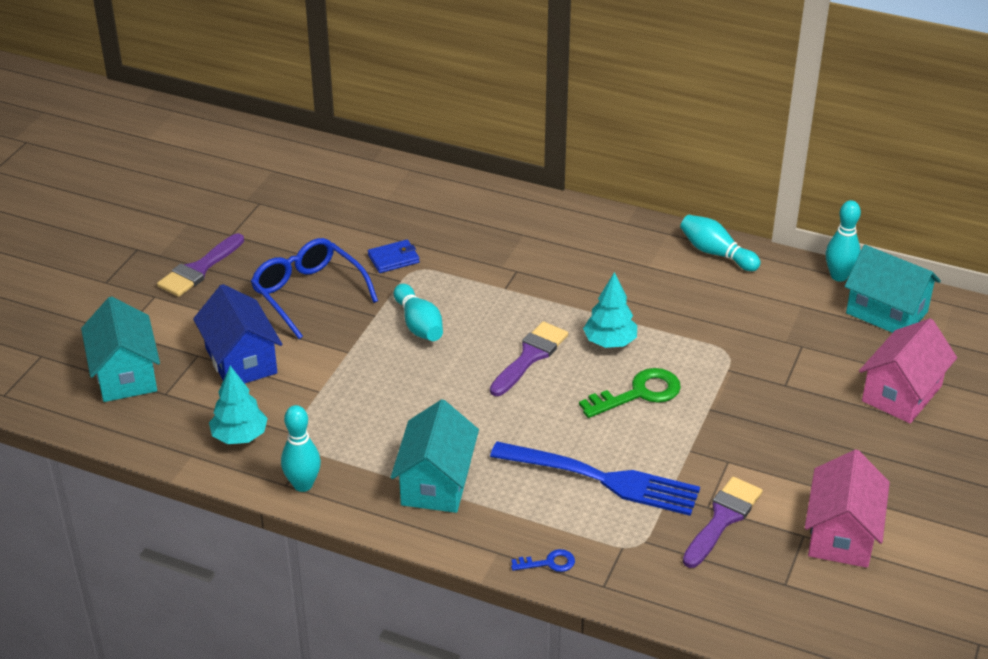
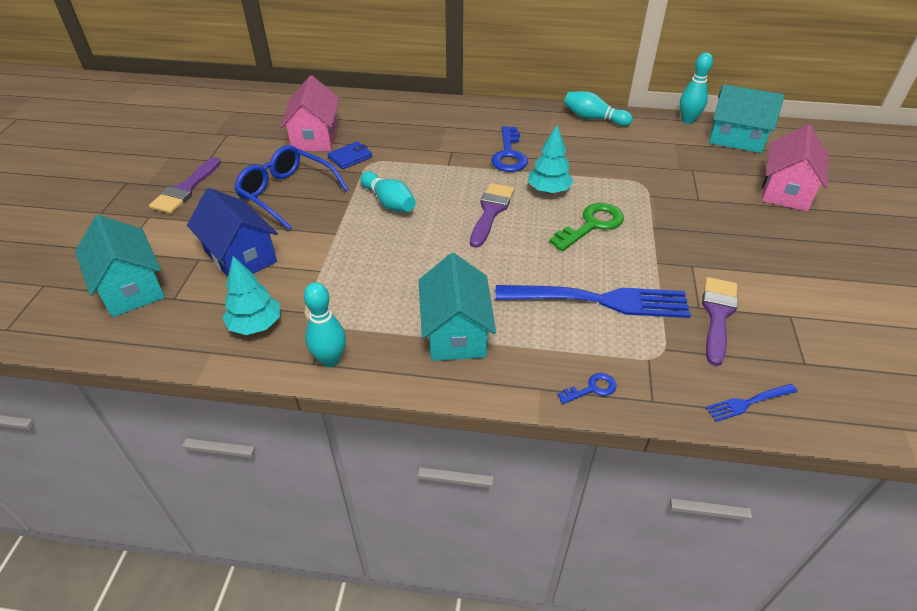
camera: 15 degrees left, 5 degrees up
(584, 286) = (509, 154): none -> blue key
(700, 607) = (749, 402): none -> blue fork
(841, 534) = (819, 309): pink house -> pink house (315, 137)

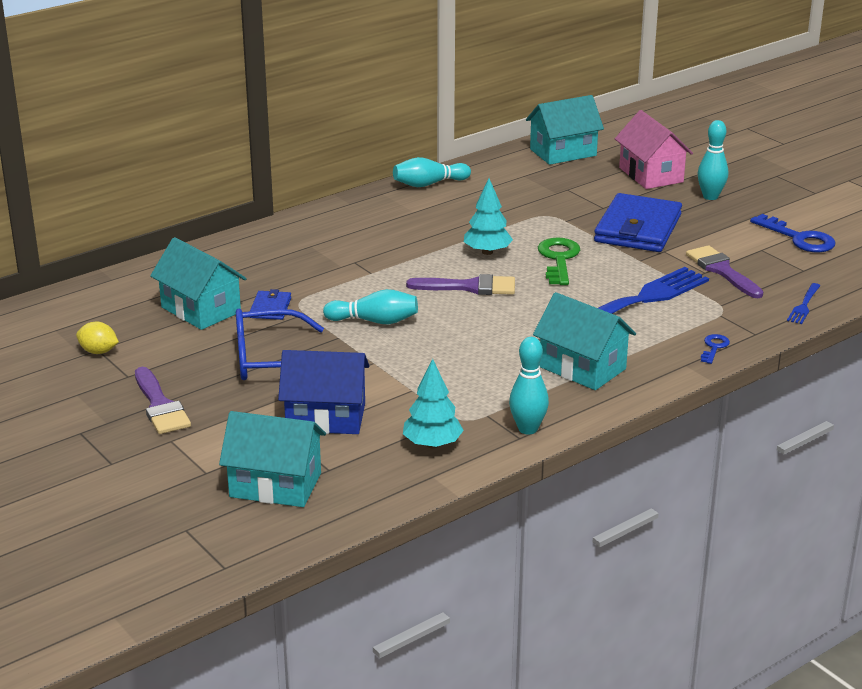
camera: 45 degrees left, 15 degrees down
(224, 136) = (98, 351): none -> yellow lemon
(315, 137) = (201, 310): pink house -> turquoise house
(491, 211) = (469, 287): purple brush -> purple brush turned 120 degrees clockwise
(509, 154) = (408, 242): blue key -> blue key (799, 238)
(687, 120) = (506, 154): turquoise bowling pin -> turquoise bowling pin (710, 196)
(699, 233) = (638, 228): none -> blue wallet

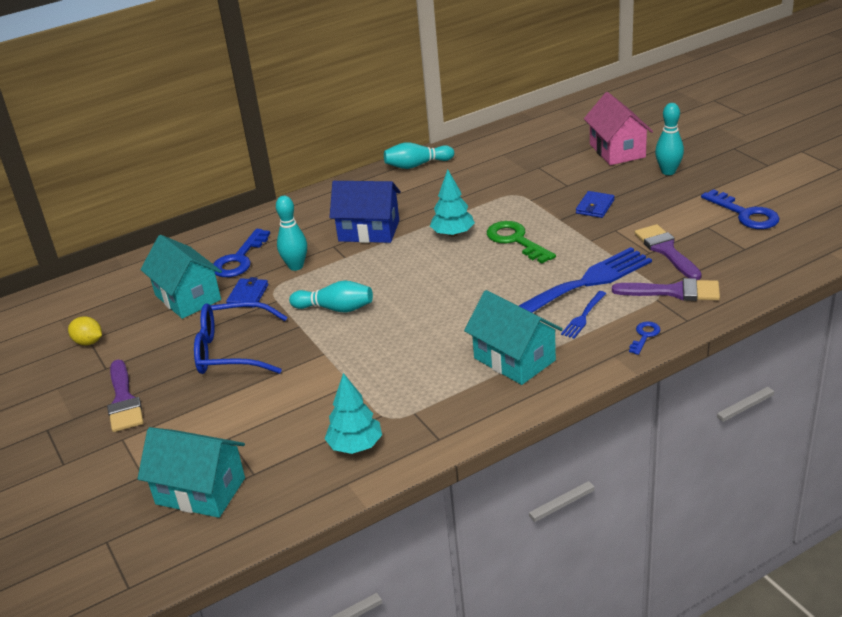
camera: 10 degrees right, 5 degrees up
(249, 273) = (239, 259): none -> blue key
(326, 417) = (265, 414): blue house -> blue house (369, 231)
(469, 287) = (429, 271): purple brush -> purple brush (674, 292)
(527, 429) = (448, 429): turquoise bowling pin -> turquoise bowling pin (296, 266)
(559, 259) = (516, 240): green key -> green key turned 45 degrees counterclockwise
(563, 152) = (542, 130): turquoise house -> none
(638, 228) = (595, 207): blue wallet -> blue wallet, size x0.45
(804, 305) = (739, 287): blue fork -> blue fork (583, 316)

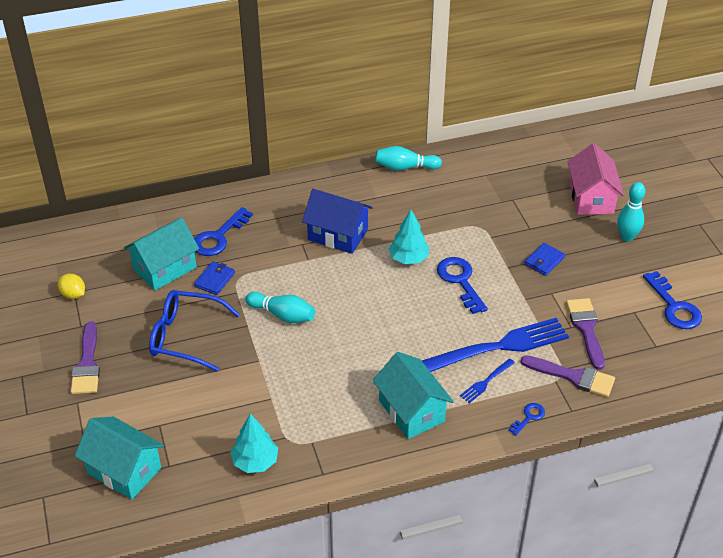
camera: 10 degrees right, 10 degrees up
(187, 297) = (164, 268): turquoise house -> turquoise house turned 75 degrees clockwise
(296, 266) = (263, 258): turquoise bowling pin -> none
(516, 240) = (460, 281): green key -> blue key

